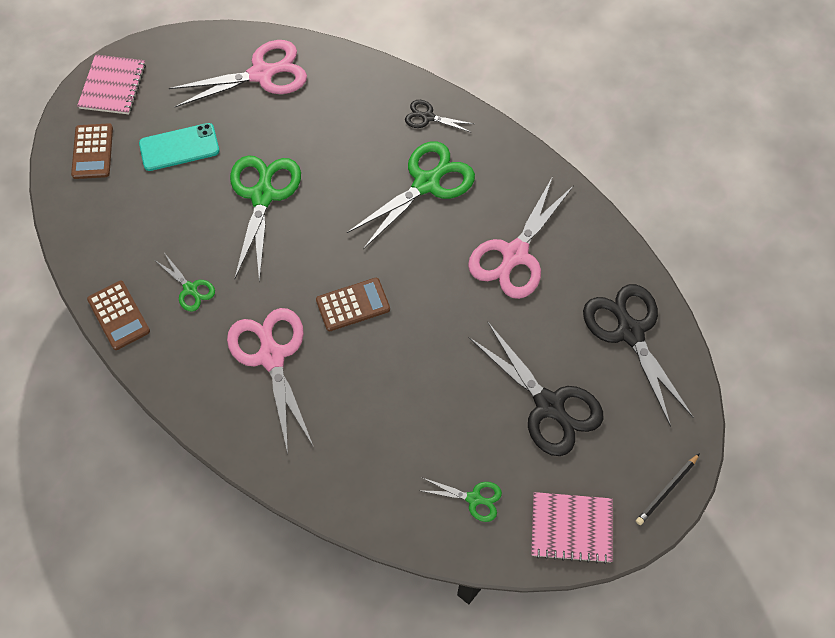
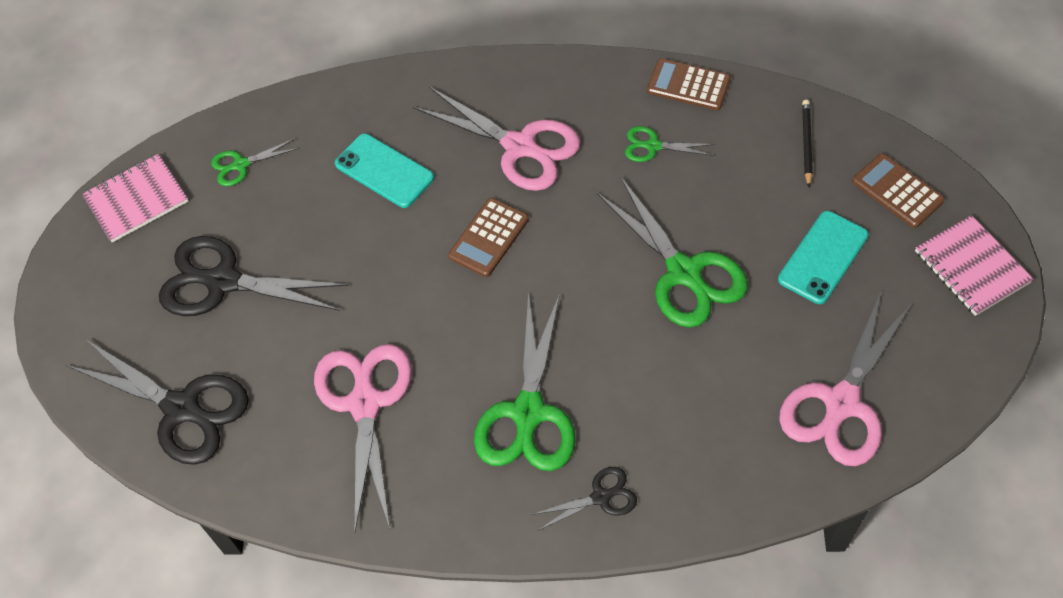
camera: 145 degrees right, 5 degrees down
(377, 410) = (384, 171): none -> turquoise phone
(667, 490) = (61, 286): black pencil -> black pencil (806, 144)

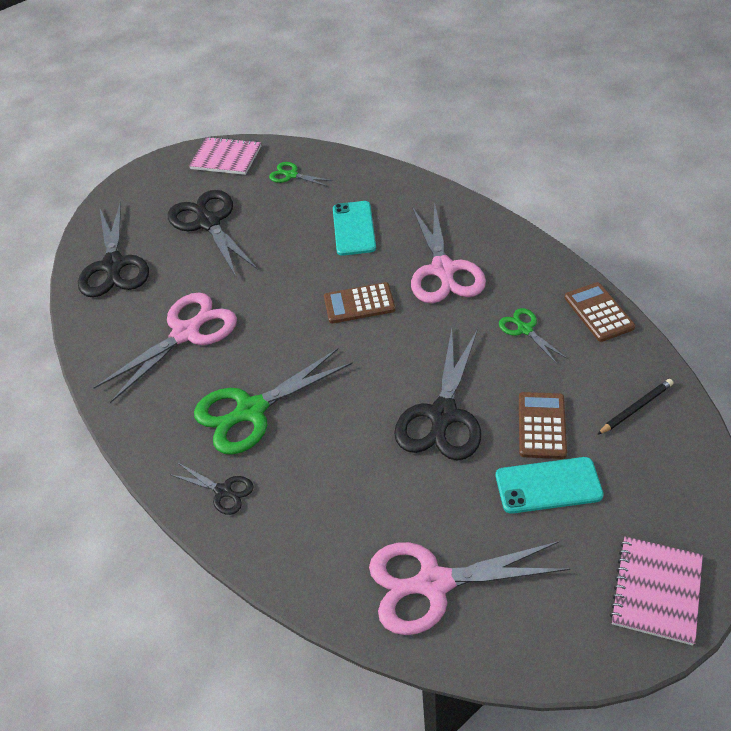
camera: 50 degrees right, 10 degrees down
(684, 273) = (442, 416): green scissors -> black scissors
(897, 191) = (665, 492): brown calculator -> brown calculator (542, 425)

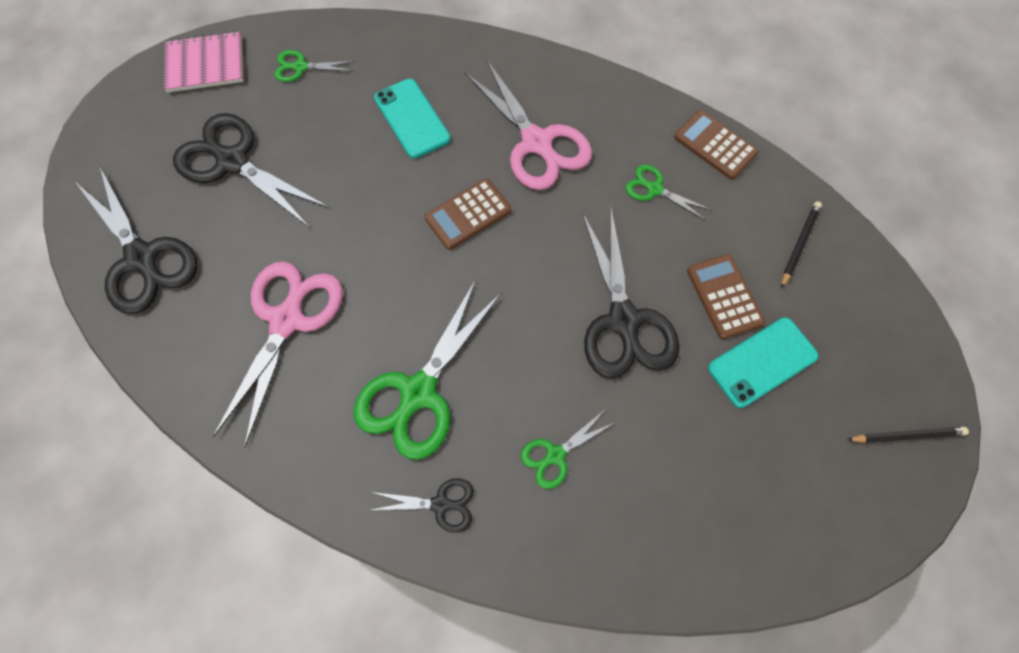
camera: 30 degrees left, 20 degrees up
(330, 490) = (555, 455): none -> green scissors
(433, 583) = (710, 517): pink scissors -> none
(656, 591) = (906, 435): pink notebook -> black pencil

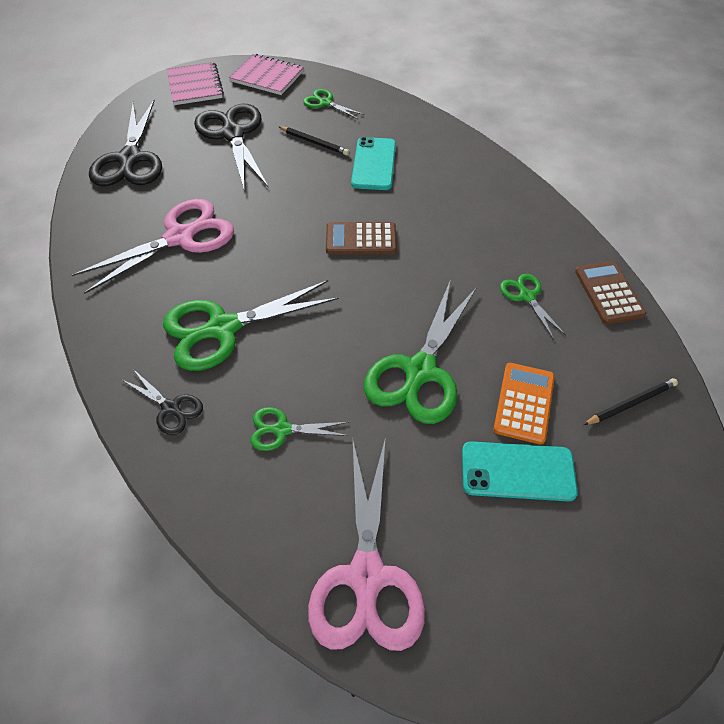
camera: 35 degrees right, 15 degrees down
(130, 119) = (195, 85): none -> pink notebook
(537, 143) = (455, 221): pink scissors -> pink scissors (367, 577)
(624, 321) = (420, 372): black scissors -> green scissors
(724, 296) = (524, 403): brown calculator -> orange calculator
(906, 435) = (617, 621): black pencil -> black pencil (314, 142)

